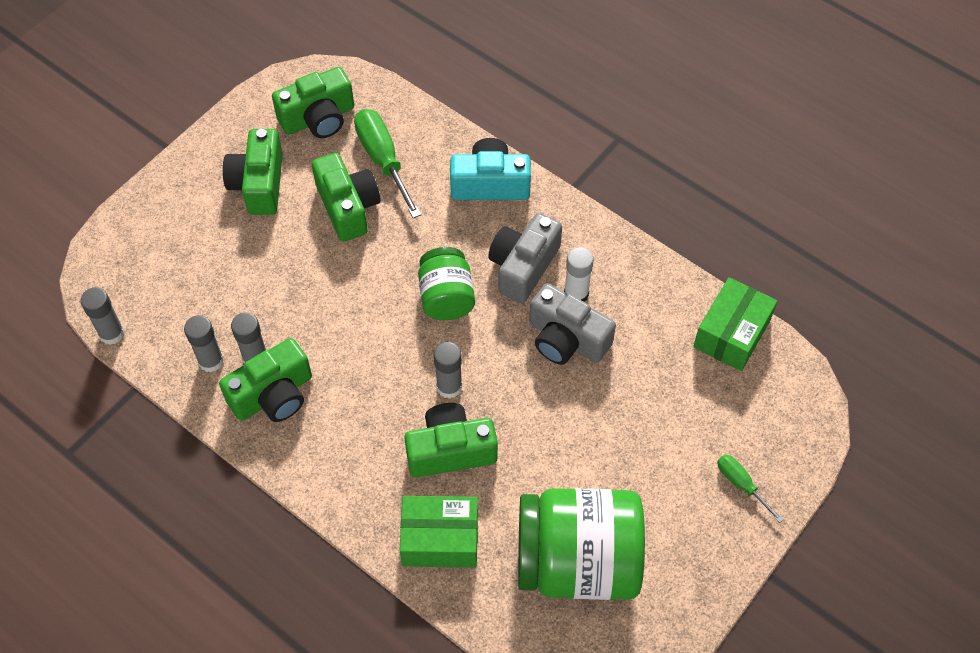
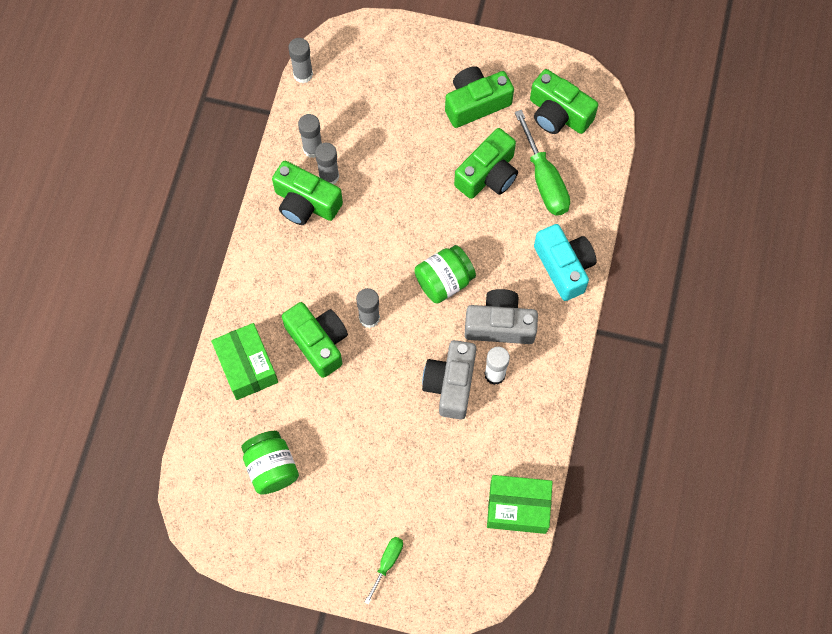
camera: 65 degrees right, 10 degrees up
(383, 160) = (544, 179): green screwdriver -> green screwdriver turned 120 degrees clockwise
(577, 561) = (271, 468): green jar -> green jar, size x0.55

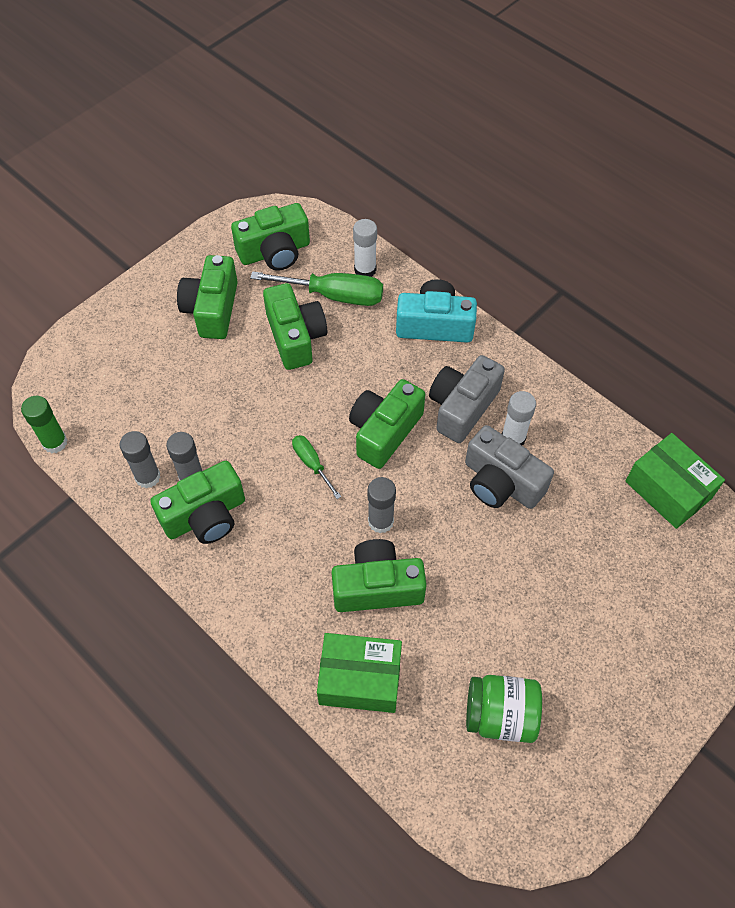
camera: 60 degrees left, 10 degrees down
(303, 74) = (55, 442): grey glue stick -> green glue stick
(387, 563) = (674, 647): green screwdriver -> green screwdriver (312, 464)
(444, 281) = (384, 431): green jar -> green camera
(518, 507) = (668, 490): green box -> green box turned 75 degrees counterclockwise
(584, 188) = (365, 270): none -> white glue stick

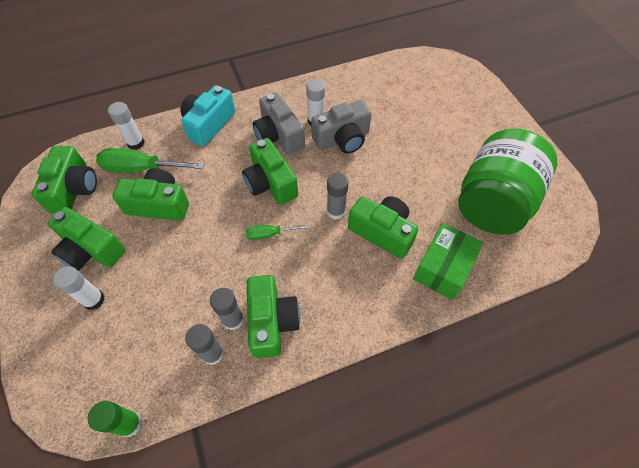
camera: 65 degrees left, 0 degrees up
(160, 344) = (94, 300): none -> white glue stick
(333, 295) = (142, 169): green screwdriver -> green screwdriver turned 120 degrees counterclockwise
(377, 587) = (382, 232): green camera -> green camera turned 105 degrees clockwise
(500, 715) = (493, 202): green jar -> green jar, size x1.81
(668, 490) = (387, 71): green box -> none

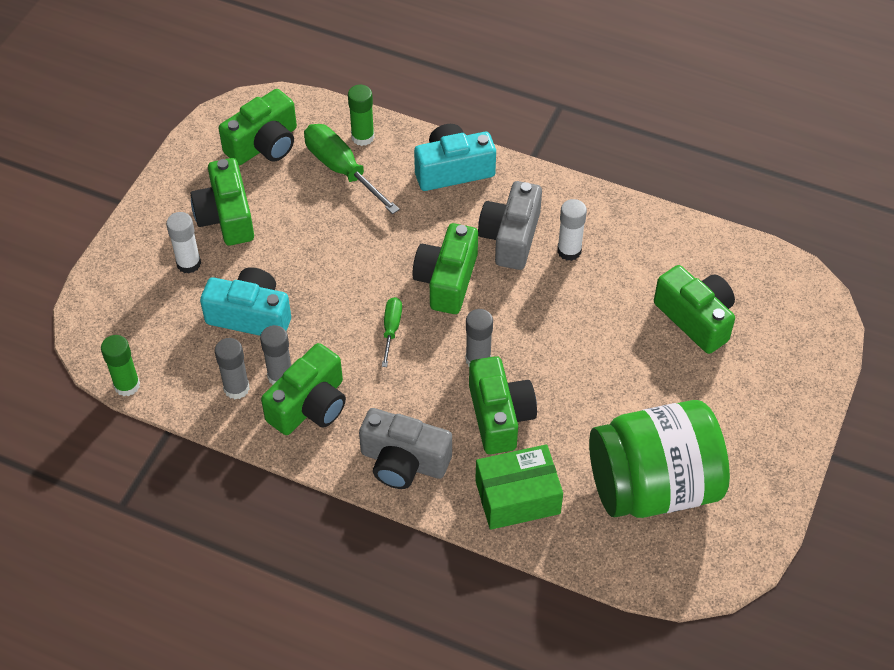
camera: 45 degrees right, 5 degrees down
(136, 143) = (362, 137): white glue stick -> green glue stick
(159, 204) = (322, 219): green camera -> green camera (695, 318)
(173, 298) = (250, 316): none -> turquoise camera
(270, 234) = (391, 329): green screwdriver -> green screwdriver turned 60 degrees clockwise
(342, 139) = (574, 292): grey camera -> grey camera (403, 461)

